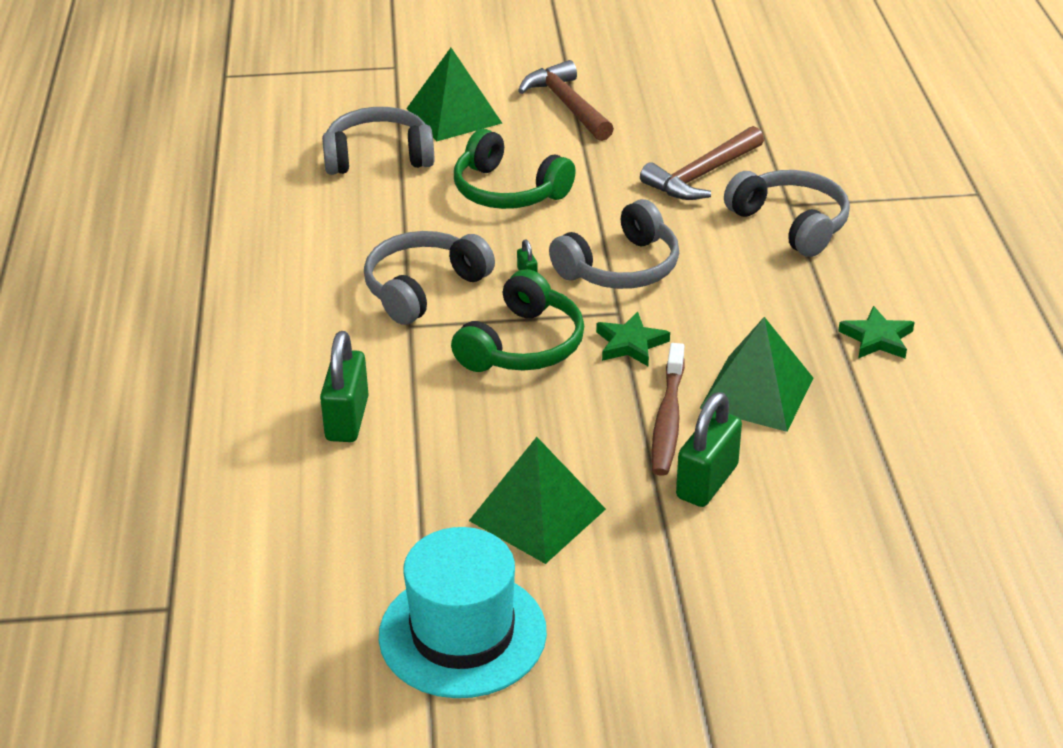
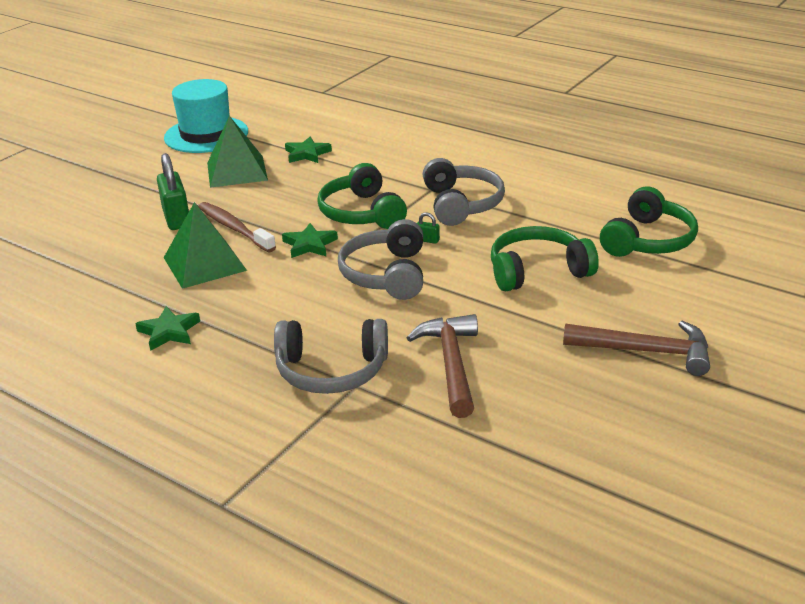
camera: 130 degrees right, 5 degrees down
(347, 419) = (378, 151): green padlock -> none
(378, 157) = (648, 240): grey headphones -> green headphones
(418, 480) = (307, 154): none -> green star
(454, 115) = (683, 291): green pyramid -> none

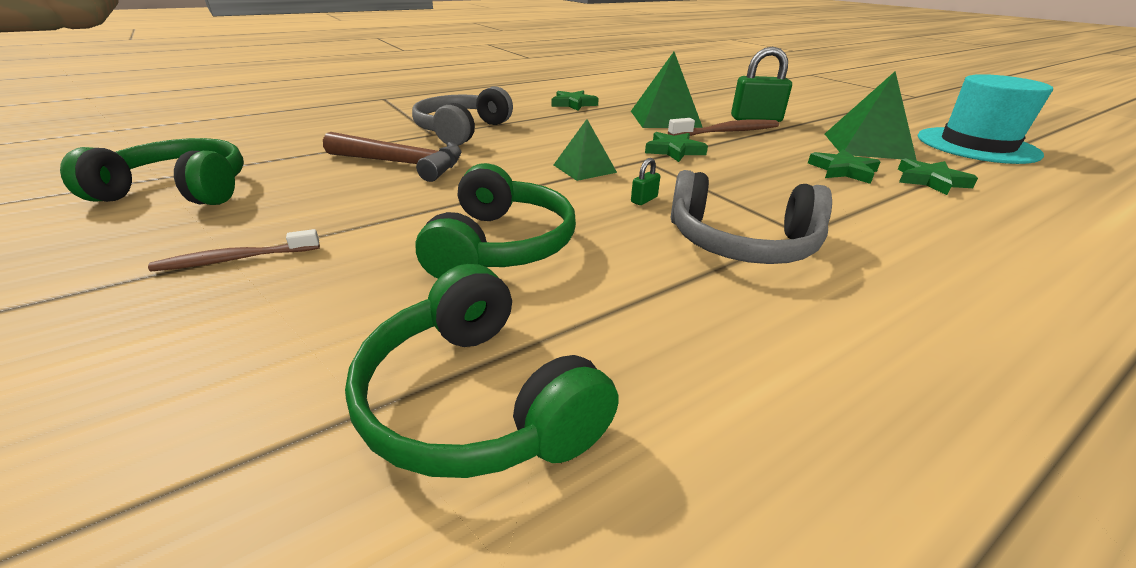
camera: 110 degrees right, 0 degrees up
(308, 179) = (843, 170): none -> green star
(362, 213) = (737, 181): green headphones -> green headphones (180, 190)
(386, 274) = (584, 168): grey headphones -> green pyramid
(646, 351) = (236, 259): brown hammer -> brown toothbrush

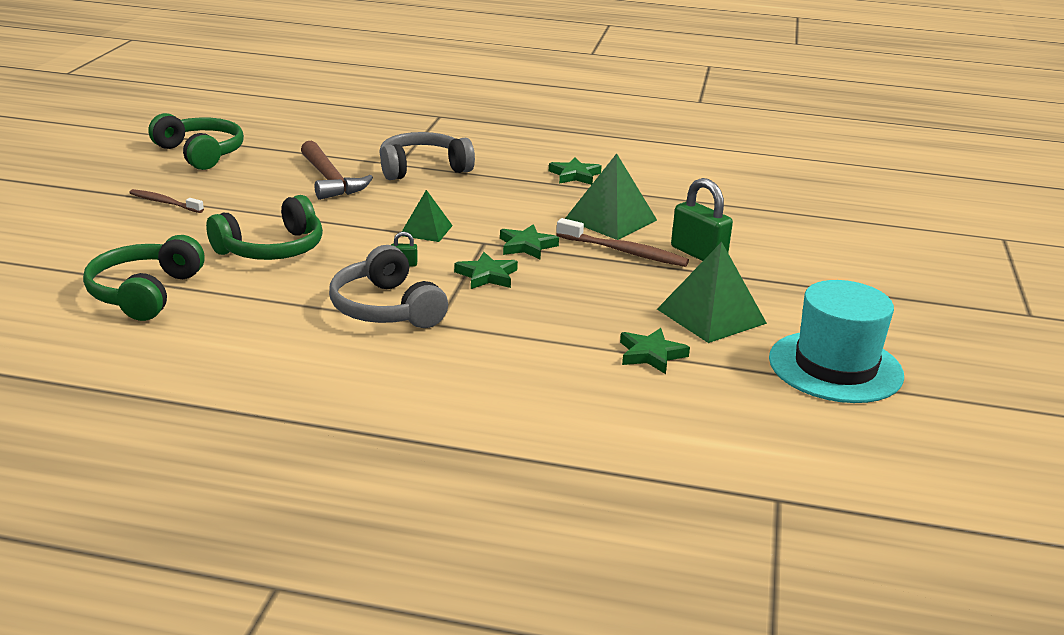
camera: 45 degrees right, 5 degrees down
(843, 170) = (607, 316): green star -> green star (487, 275)

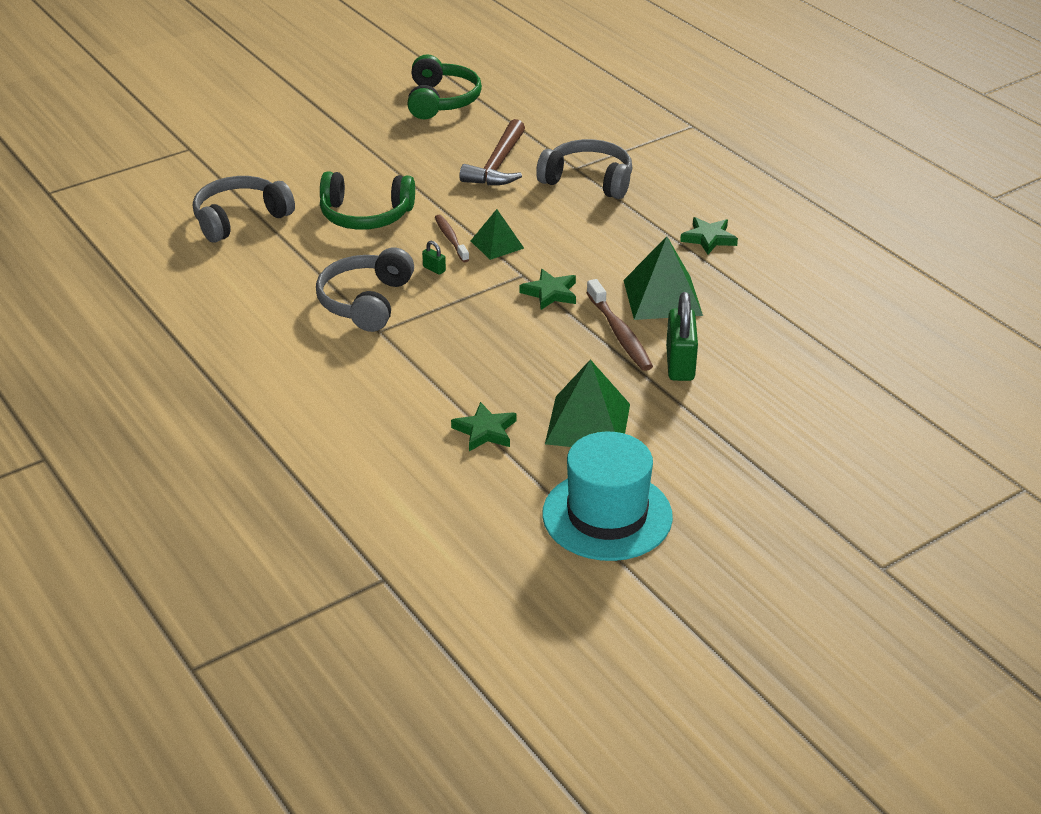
camera: 45 degrees right, 10 degrees up
(145, 293) = (240, 219): green headphones -> grey headphones
(164, 203) = (353, 142): brown toothbrush -> brown toothbrush (451, 239)
(487, 275) = (477, 306): green star -> none

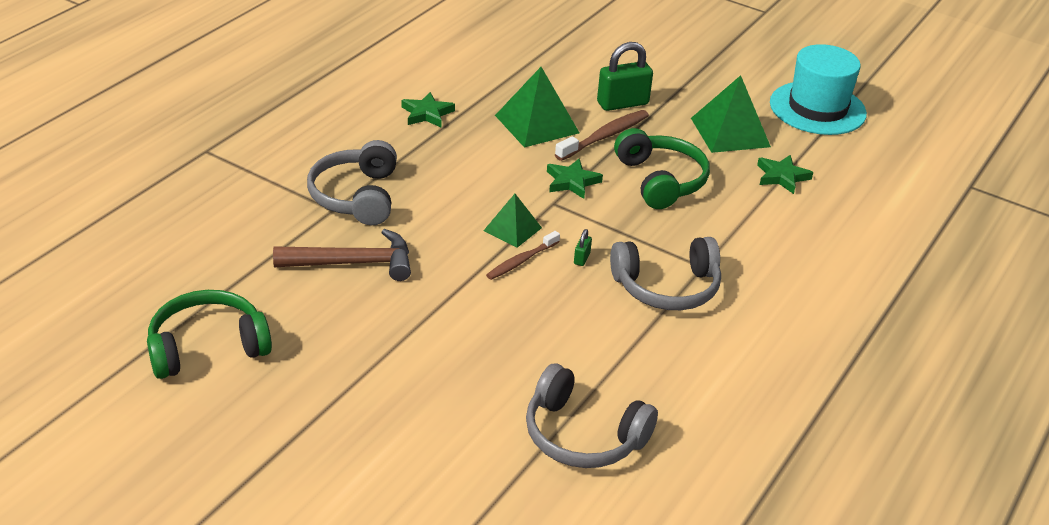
camera: 115 degrees left, 0 degrees up
(365, 215) = (513, 334): green headphones -> green headphones (660, 180)

